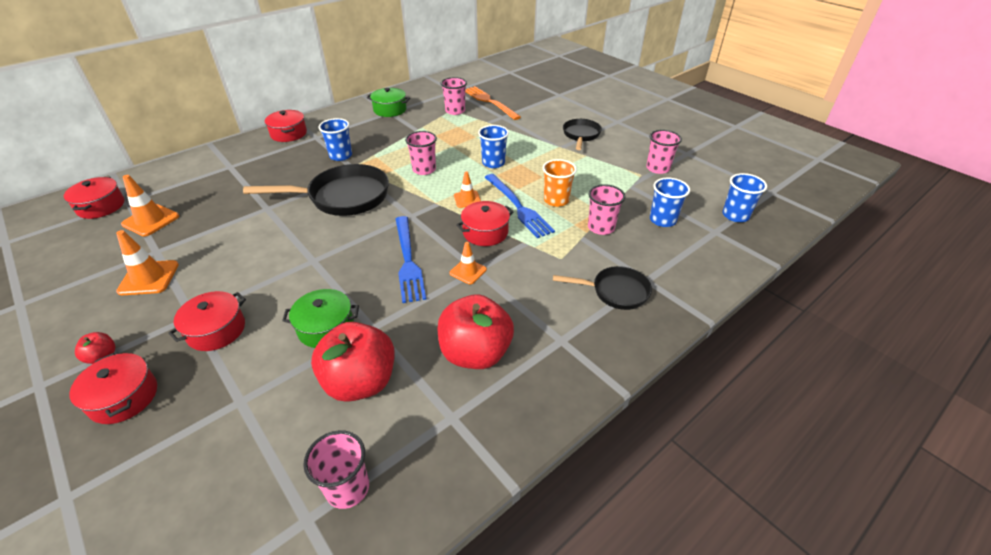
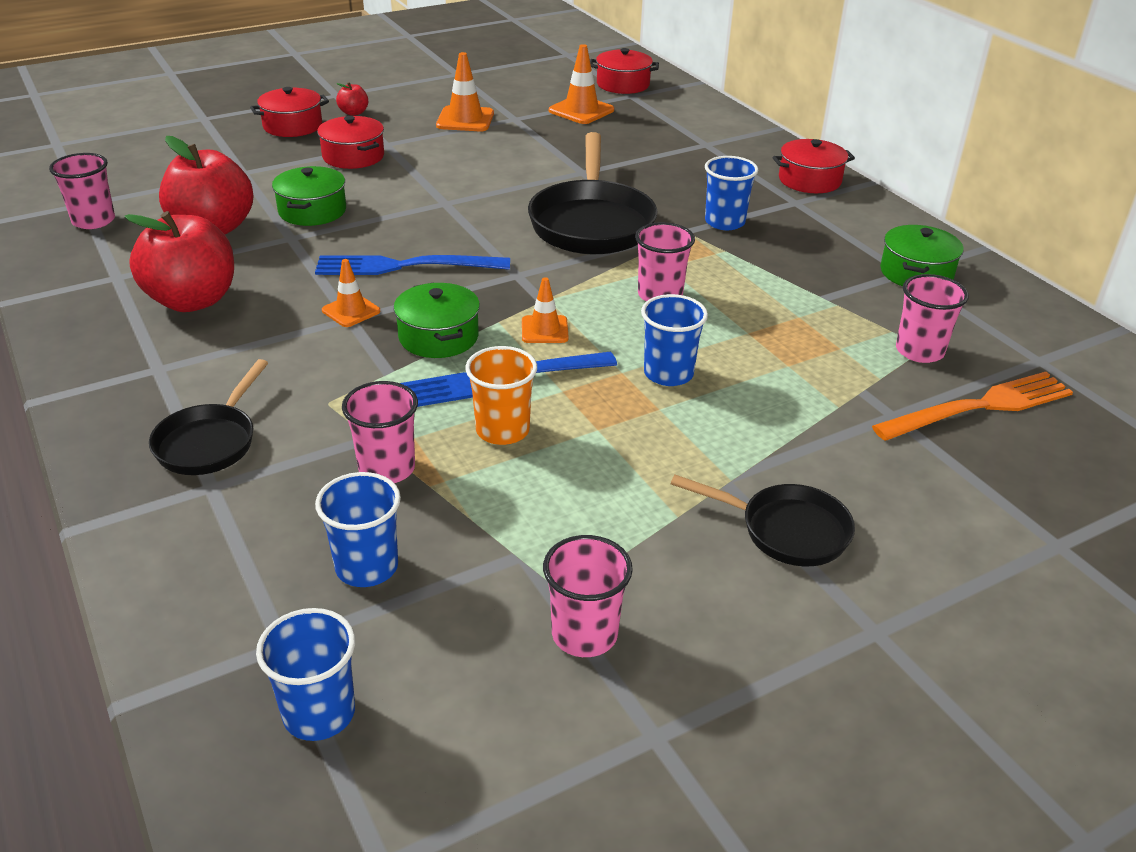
camera: 100 degrees right, 5 degrees down
(485, 232) = (438, 337): red pot -> green pot

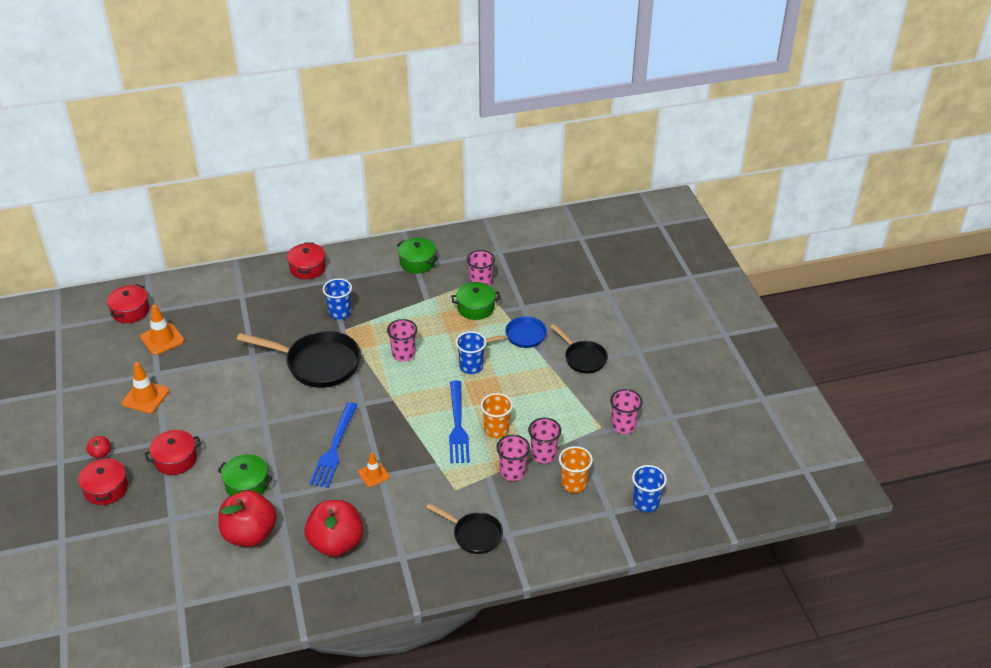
camera: 75 degrees left, 5 degrees up
(93, 221) = (210, 597): pink cup -> pink cup (543, 454)
(367, 567) = (574, 484): blue cup -> orange cup
(438, 337) = (412, 442): green pot -> green pot (475, 308)
(544, 330) = (419, 402): orange traffic cone -> none
(786, 530) = (583, 358): black pan -> black pan turned 105 degrees clockwise
(797, 427) = (522, 336): none -> blue pan
(980, 407) = (525, 280): orange fork -> none

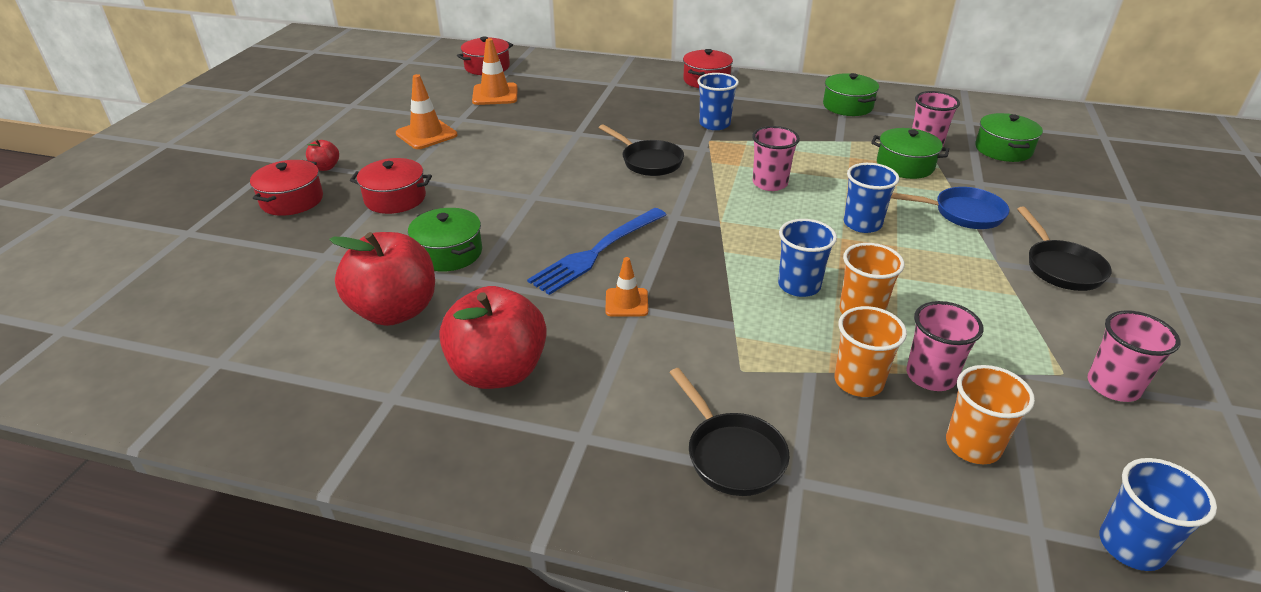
camera: 30 degrees right, 5 degrees down
(317, 364) = (648, 161): black pan -> black pan, size x0.58
(457, 425) = (799, 286): blue fork -> blue cup
(512, 472) = (858, 381): pink cup -> orange cup
(527, 271) = (1003, 149): none -> green pot

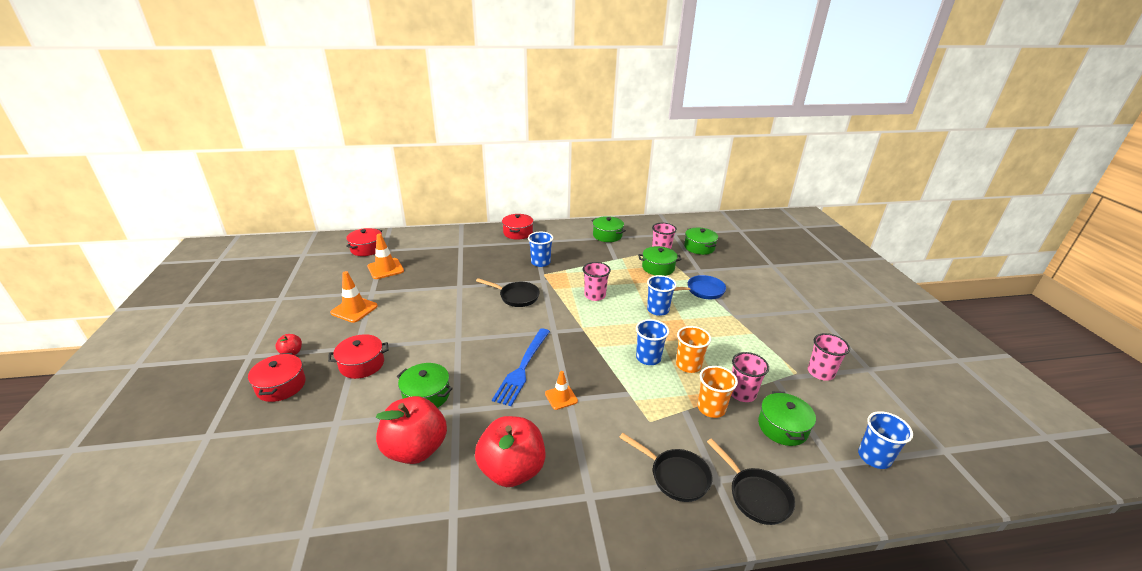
camera: 25 degrees left, 5 degrees down
(973, 445) = (782, 427): orange cup -> green pot
(1060, 267) = (763, 311): black pan -> black pan (756, 495)

